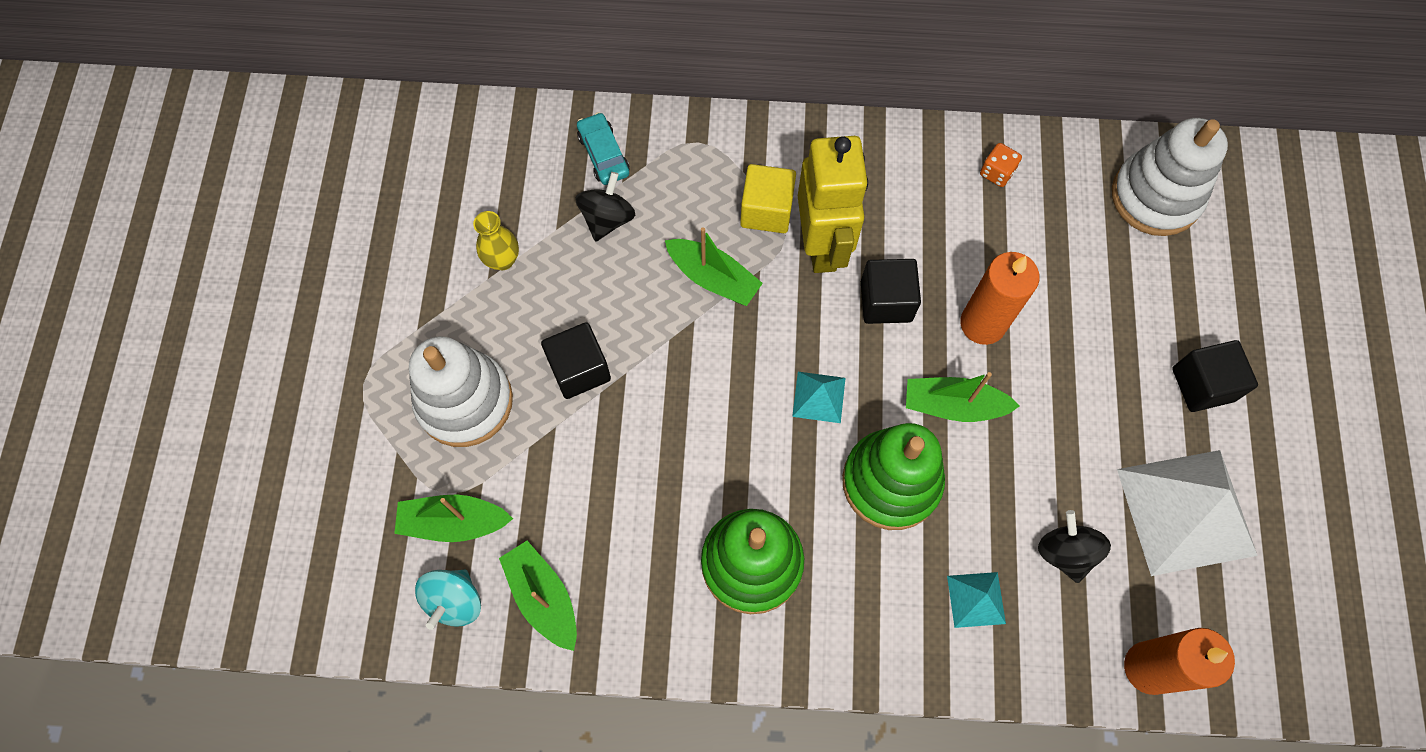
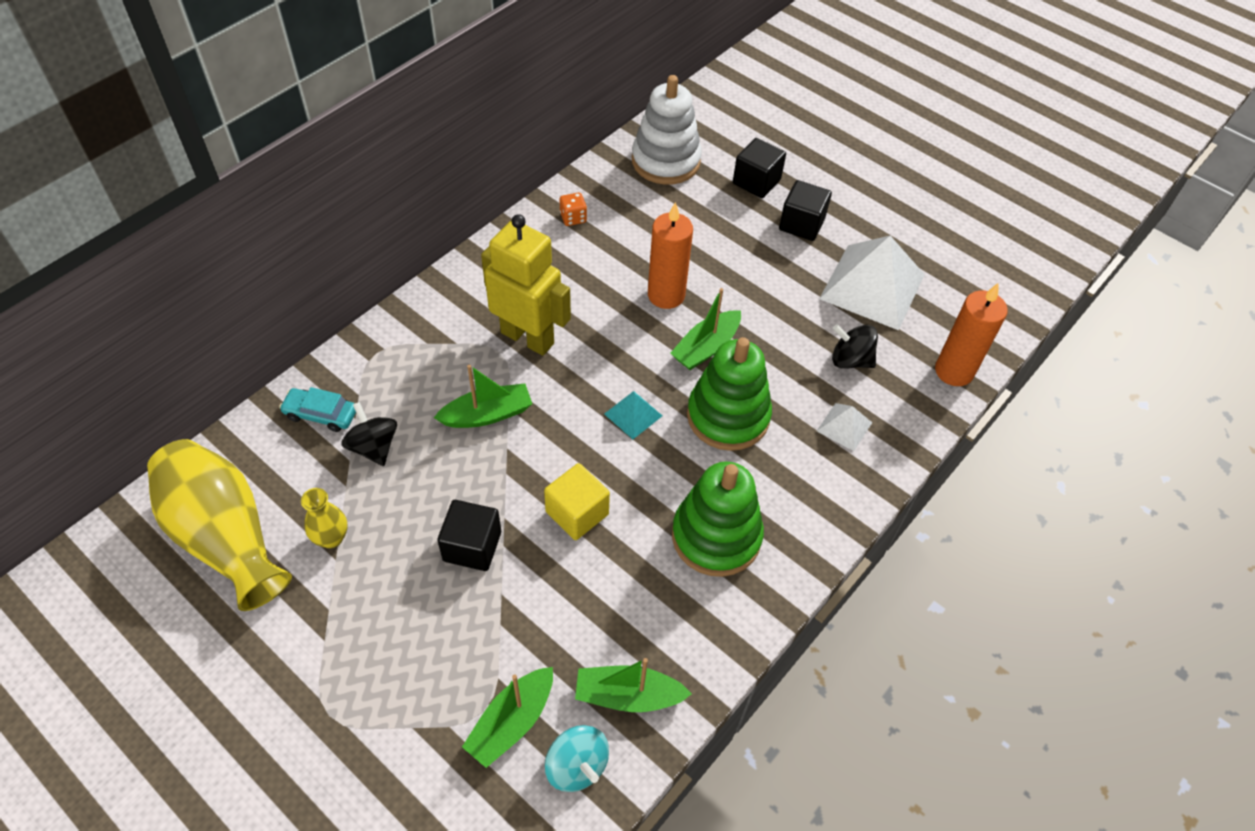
camera: 55 degrees left, 15 degrees down
(445, 186) = (226, 536): none -> yellow vase
(465, 401) = (420, 645): white stacking toy -> none
(766, 210) = (470, 350): yellow cube -> yellow cube (577, 513)
(886, 301) = (602, 332): black cube -> black cube (756, 182)
(976, 599) = (844, 426): turquoise pyramid -> white pyramid

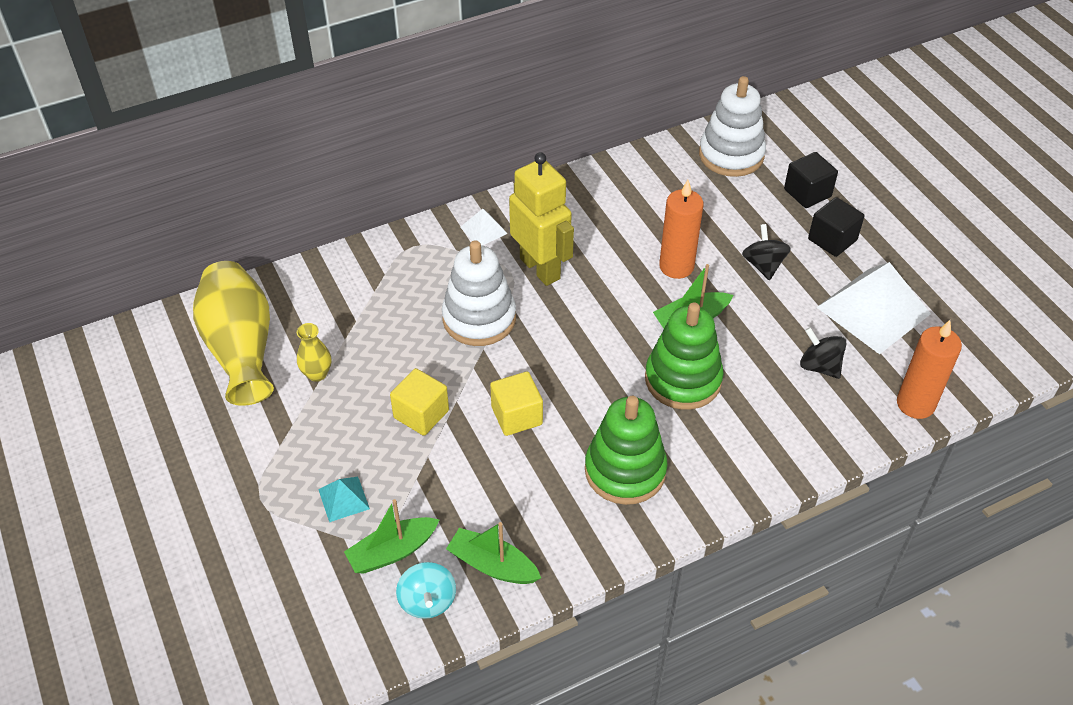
camera: 25 degrees right, 5 degrees down
(321, 414) = (349, 280): turquoise car -> none
(373, 447) = (378, 316): black spinning top -> black spinning top (763, 265)
(472, 546) = (421, 414): black cube -> yellow cube
(487, 414) = (479, 318): green boat -> white stacking toy
(573, 218) = (625, 182): orange dice -> none
(633, 414) = (600, 354): turquoise pyramid -> turquoise pyramid (344, 499)
(844, 426) = (785, 419): white pyramid -> white pyramid (483, 230)

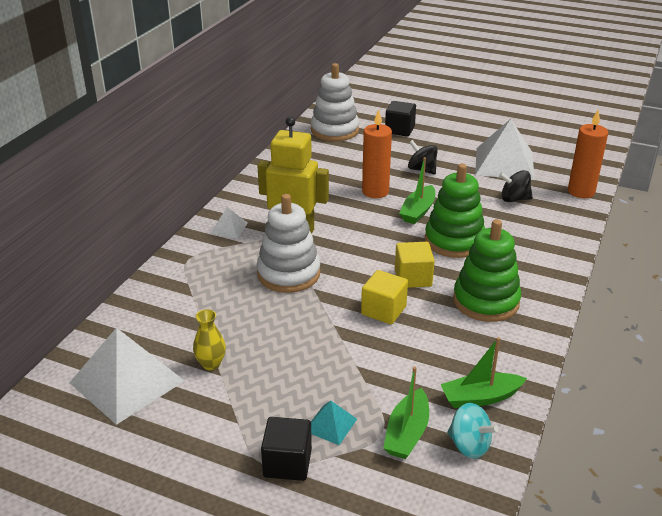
camera: 40 degrees left, 15 degrees down
(241, 348) = (127, 382): yellow vase -> white pyramid
(421, 414) = (319, 344): yellow cube -> yellow cube (413, 278)
(832, 240) = (441, 143): black cube -> black cube (287, 463)

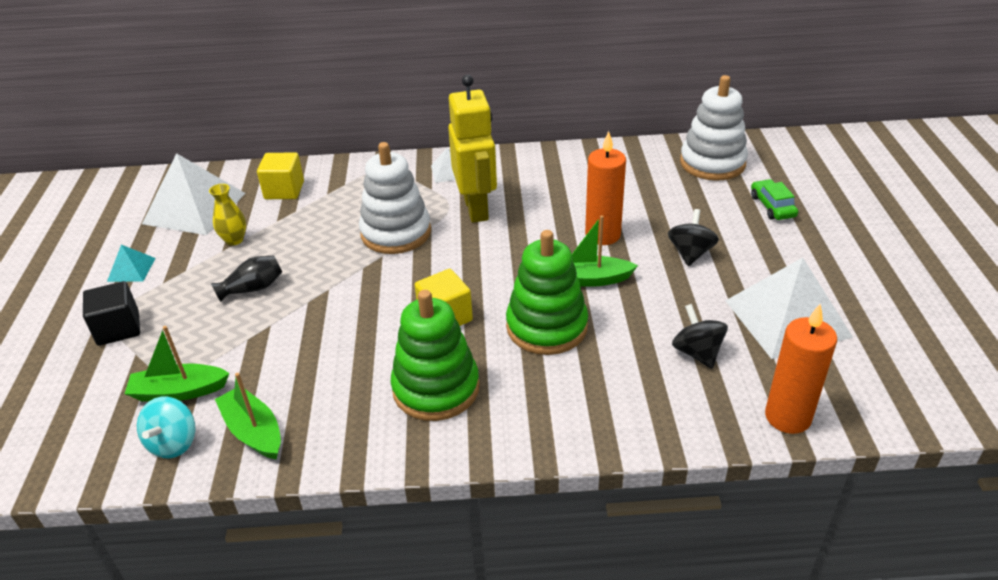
camera: 65 degrees right, 5 degrees up
(298, 366) = (253, 288): none -> black vase
(330, 424) = (176, 337): turquoise pyramid -> turquoise pyramid (131, 269)
(383, 310) = (371, 314): yellow cube -> yellow cube (284, 190)
(399, 130) = (772, 206): black cube -> green car

